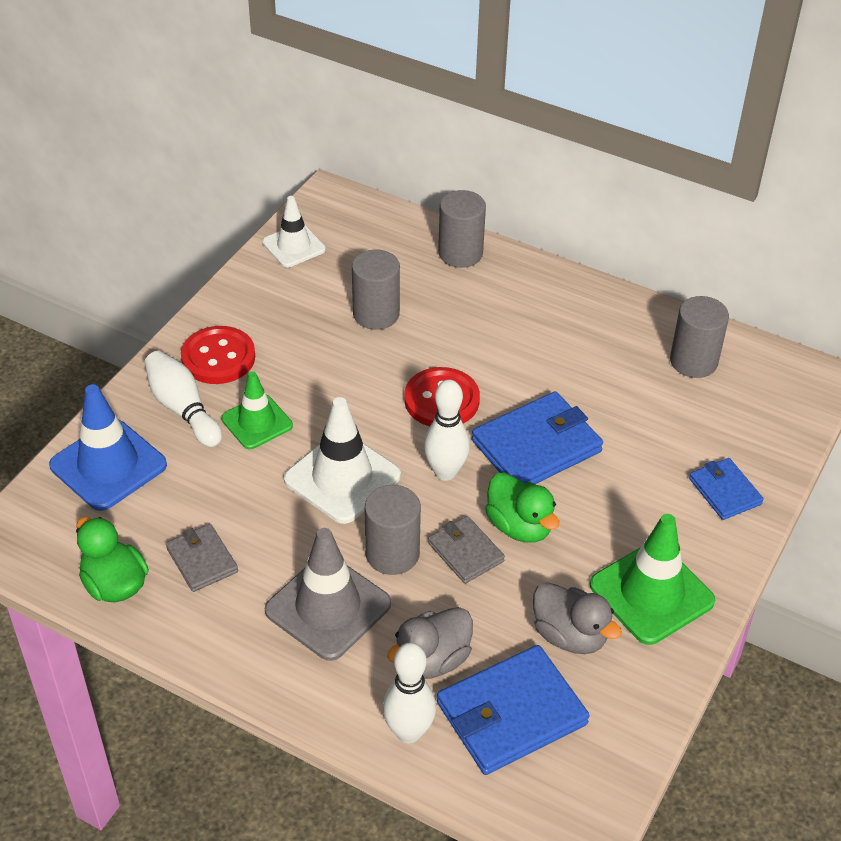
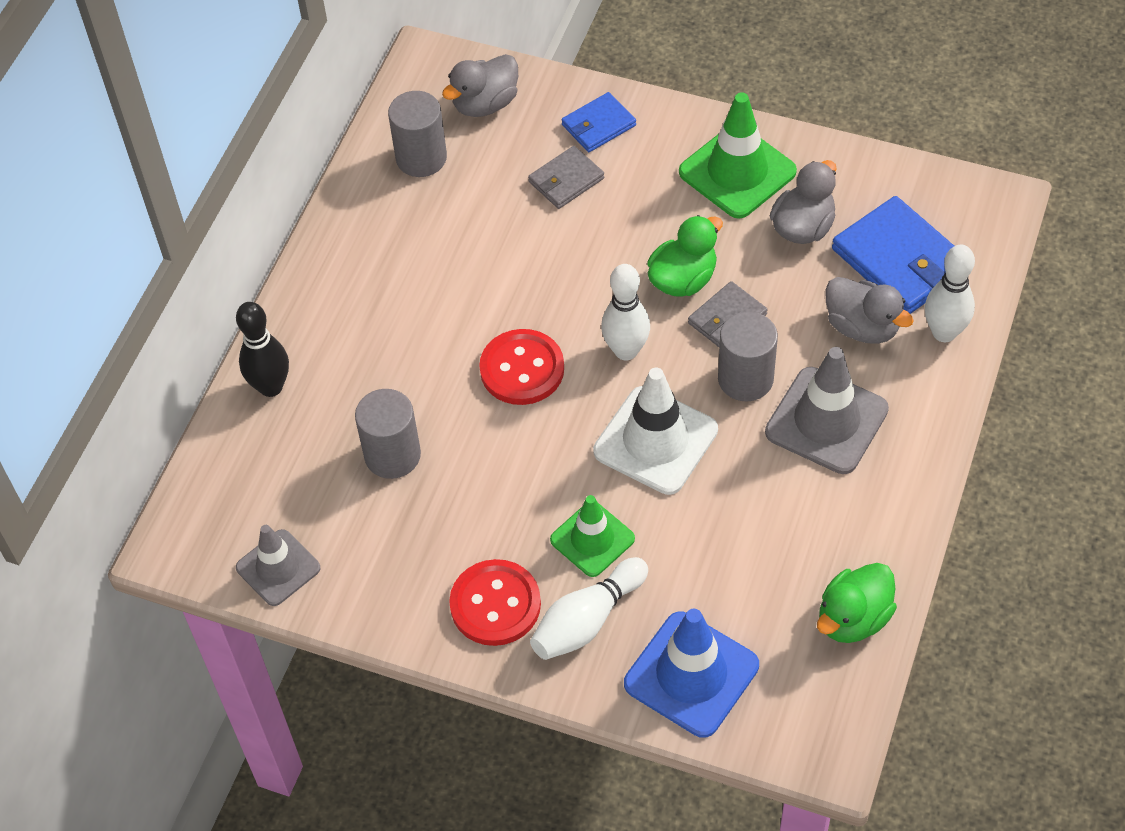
camera: 95 degrees left, 10 degrees up
(202, 560) = (799, 545): grey wallet -> grey wallet (566, 180)
(294, 246) = (278, 568): white traffic cone -> grey traffic cone
(460, 253) = (271, 387): grey cylinder -> black bowling pin
(536, 446) = (572, 278): blue wallet -> none
(758, 411) = (485, 104): none -> grey duck

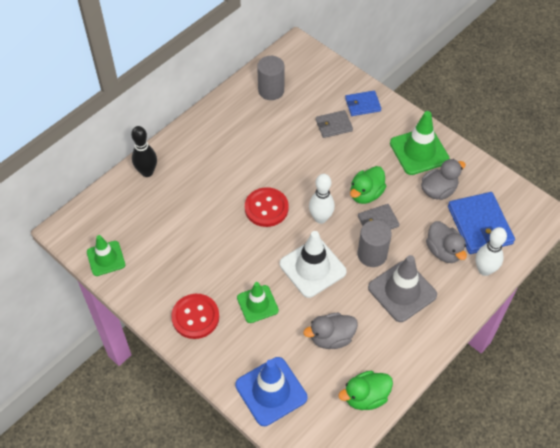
camera: 20 degrees right, 0 degrees up
(278, 568) = (106, 258): grey traffic cone -> green traffic cone
(392, 455) = (185, 226): grey cylinder -> none
(485, 104) = (314, 76): grey duck -> grey duck (331, 338)
(587, 620) = (234, 343): white bowling pin -> none
(683, 279) = (366, 194): green duck -> green duck turned 150 degrees clockwise

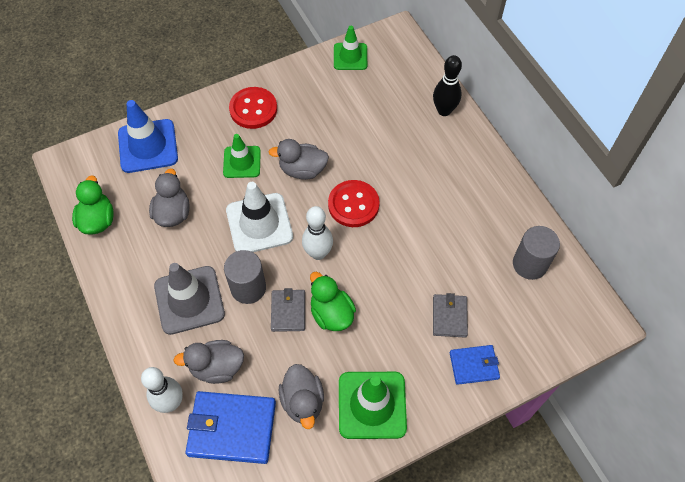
camera: 110 degrees right, 5 degrees up
(247, 255) = (302, 170): none -> grey duck
(362, 105) = (474, 365): blue wallet -> blue wallet turned 75 degrees clockwise

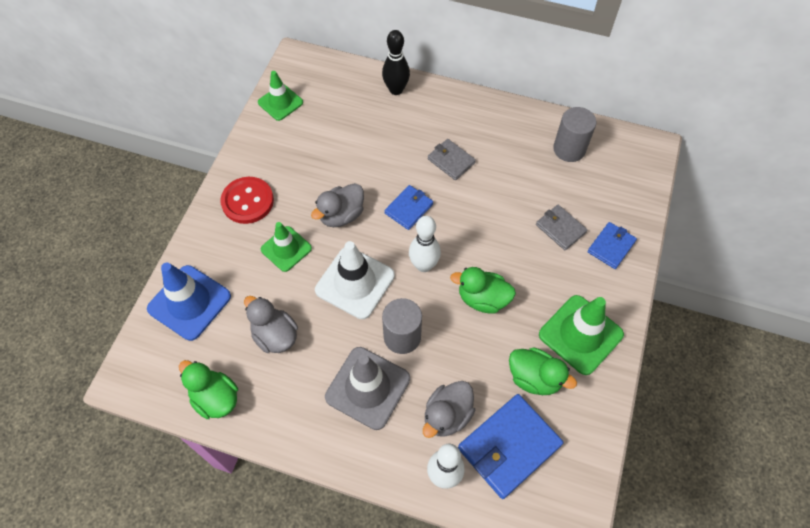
camera: 45 degrees left, 0 degrees up
(288, 311) = (451, 326): grey wallet -> grey wallet (451, 161)
(303, 401) = (534, 378): grey duck -> green duck
(353, 205) = (409, 209): red button -> blue wallet

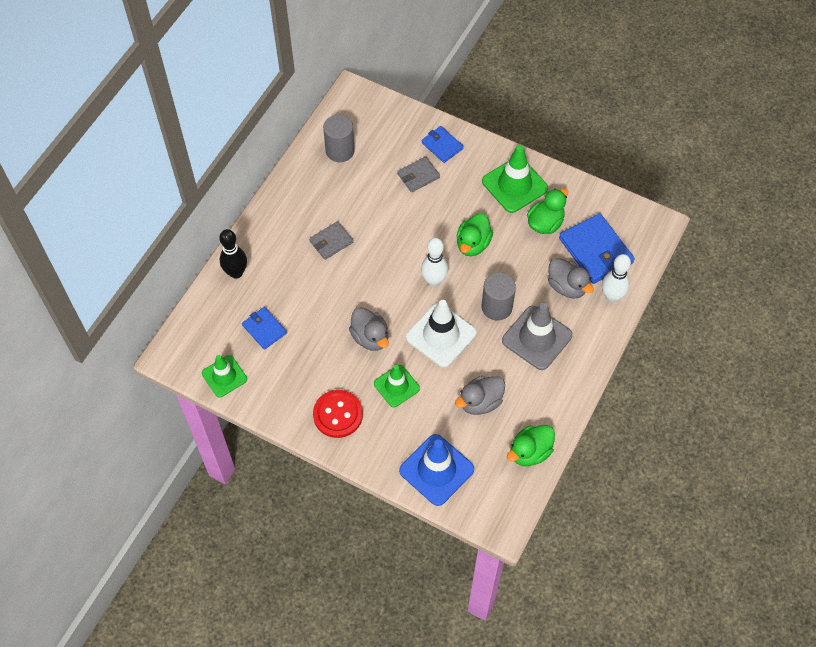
camera: 80 degrees left, 0 degrees up
(409, 209) = (375, 283): blue wallet -> blue wallet (264, 329)

